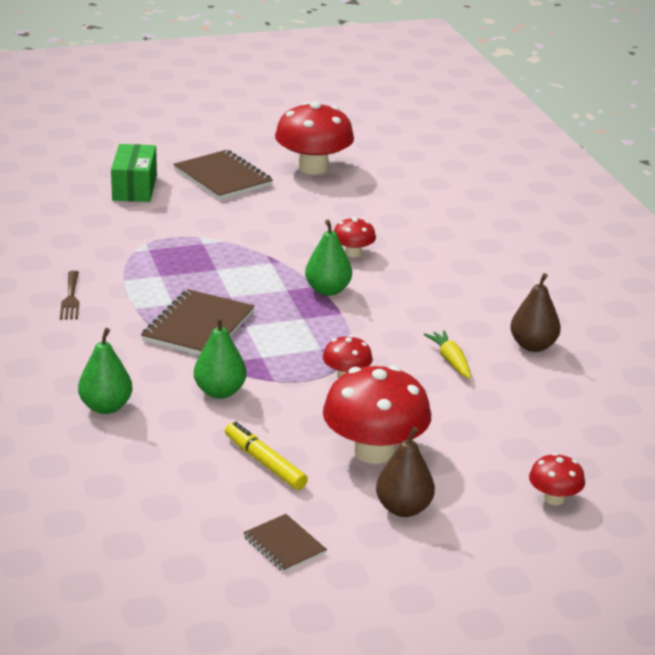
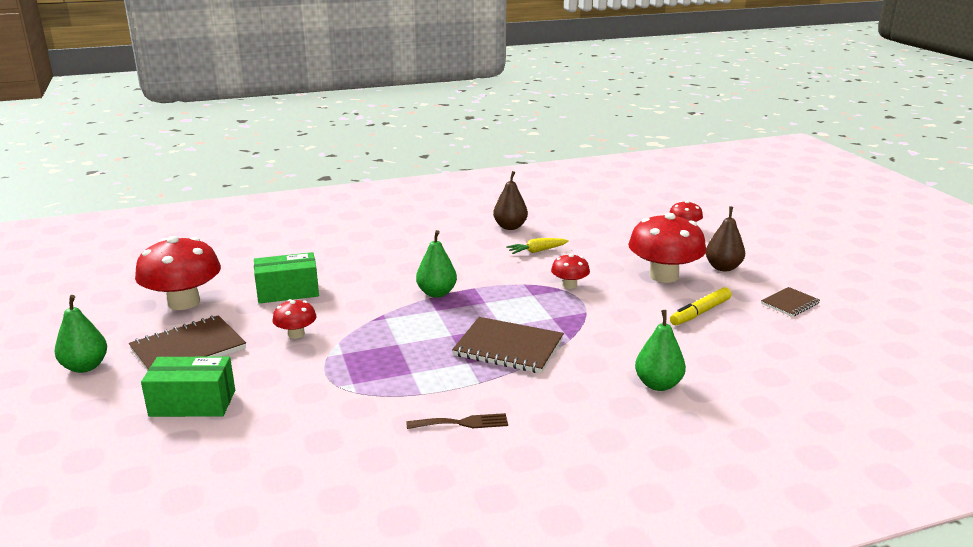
camera: 90 degrees left, 5 degrees down
(220, 392) = (612, 333): green pear -> green pear (85, 367)
(334, 212) = (288, 292): none -> green box
(353, 253) = (369, 283): red mushroom -> red mushroom (296, 334)

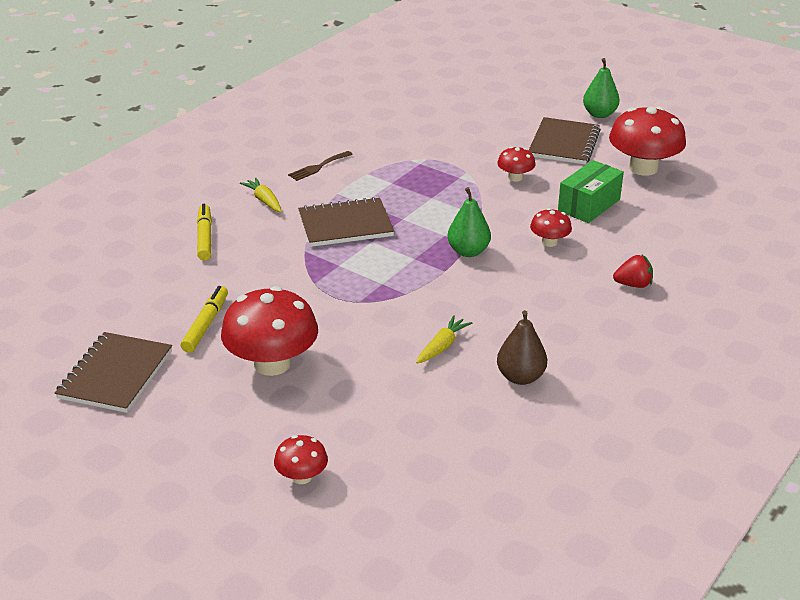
camera: 145 degrees right, 10 degrees up
(192, 403) = (494, 122): green box -> none
(364, 241) = (633, 284): none -> red strawberry
(564, 403) = (264, 200): none -> yellow carrot
(569, 285) = (359, 309): red mushroom -> red mushroom (549, 242)
(658, 384) = (205, 237): green pear -> yellow marker
(723, 267) = (211, 407): brown pear -> none
(790, 303) = (115, 374): brown notebook -> brown notebook, size x1.77

